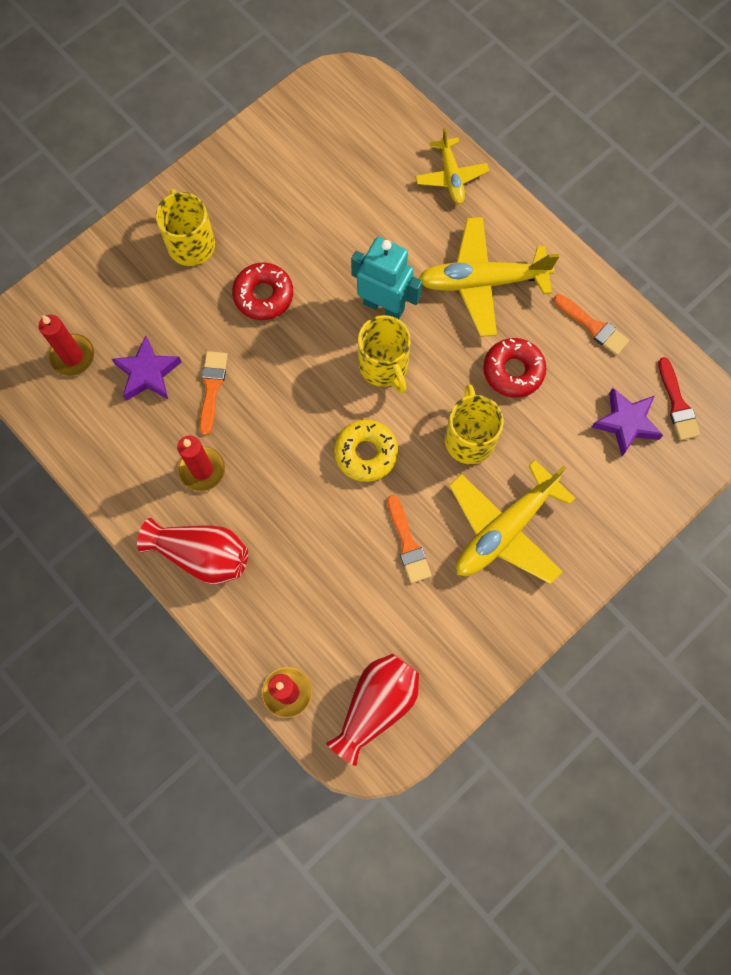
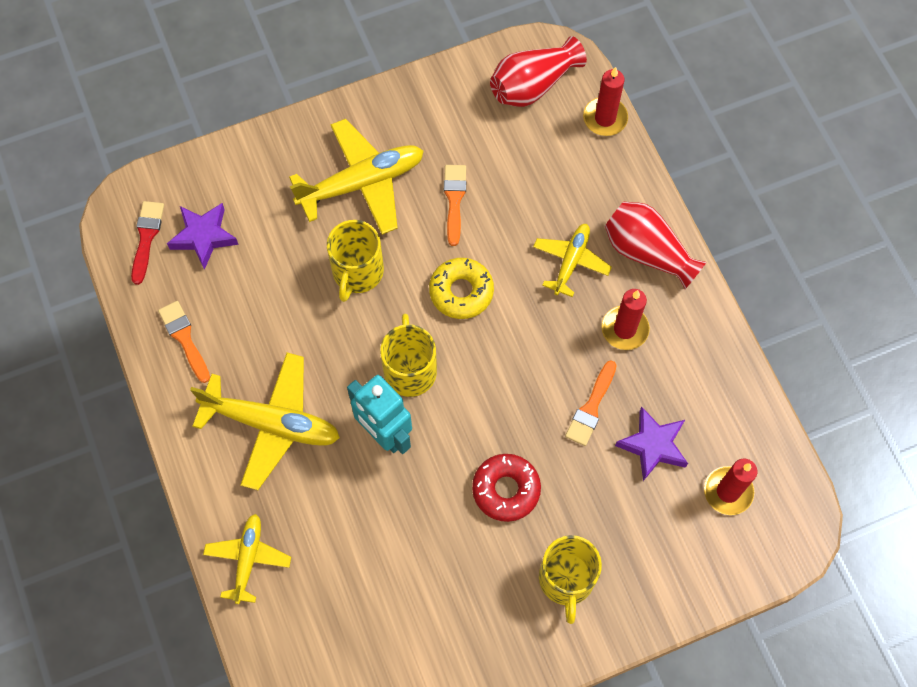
camera: 160 degrees left, 5 degrees down
(273, 519) = (571, 261): none -> yellow plane
(513, 371) = (285, 321): red donut -> none

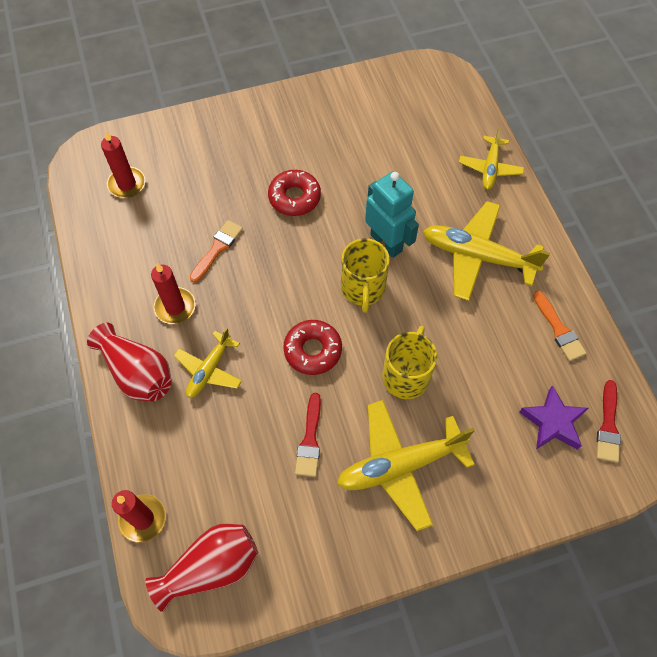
camera: 175 degrees left, 5 degrees down
(454, 200) = (310, 440): orange brush -> red brush
(461, 292) = (313, 350): yellow donut -> red donut
(566, 580) = (259, 140): yellow mug -> none
(653, 445) = (175, 218): purple star -> none

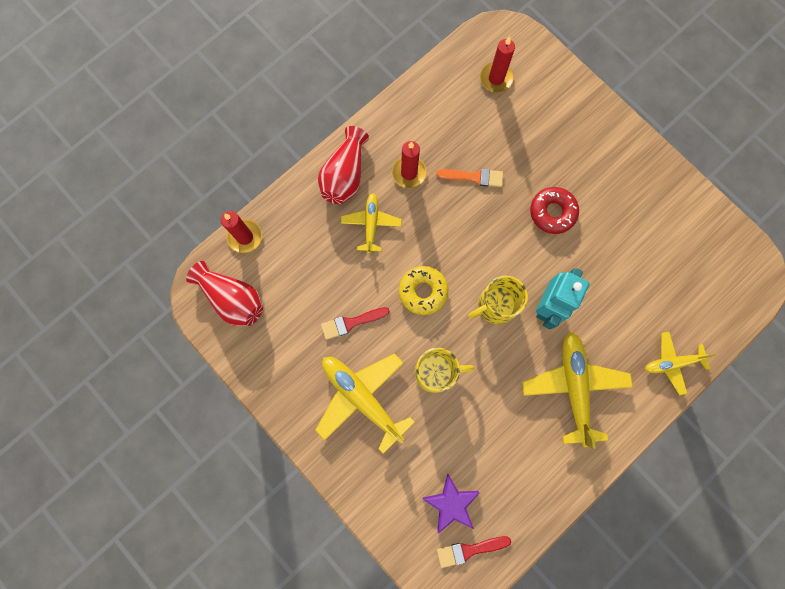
camera: 65 degrees right, 15 degrees up
(209, 370) = (371, 224): yellow plane -> yellow plane turned 90 degrees clockwise
(313, 350) = (423, 291): red donut -> yellow donut
(559, 329) = (537, 481): orange brush -> none

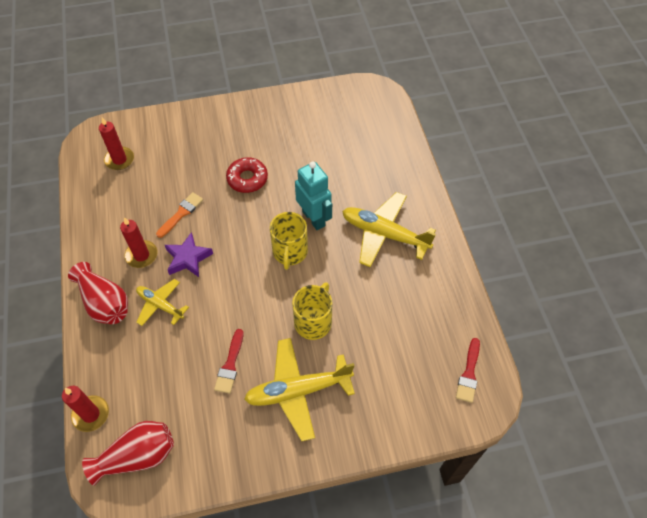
camera: 60 degrees left, 20 degrees down
(423, 291) = (243, 296): yellow donut -> none
(451, 503) = (425, 367): purple star -> purple star (188, 258)
(672, 363) = (404, 167): yellow plane -> none

